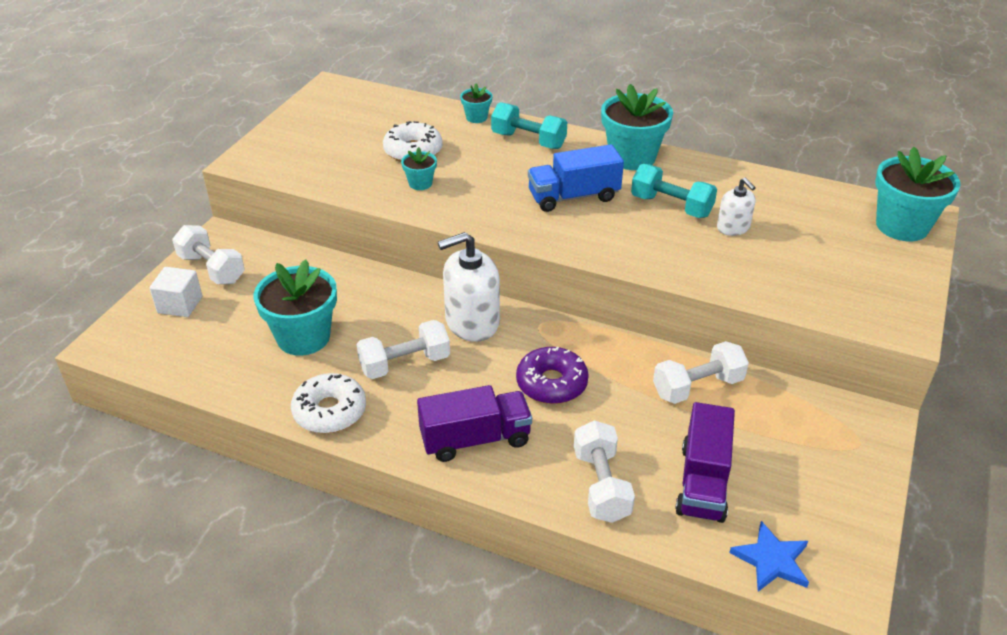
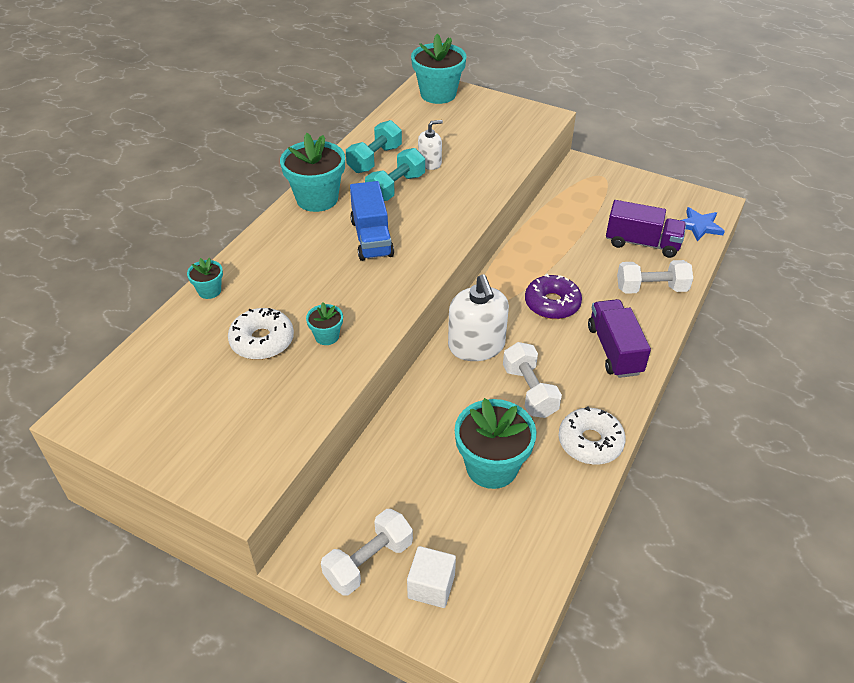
camera: 85 degrees left, 5 degrees up
(528, 140) = (268, 257): turquoise dumbbell -> turquoise dumbbell (375, 159)
(697, 387) = (554, 232): white dumbbell -> none

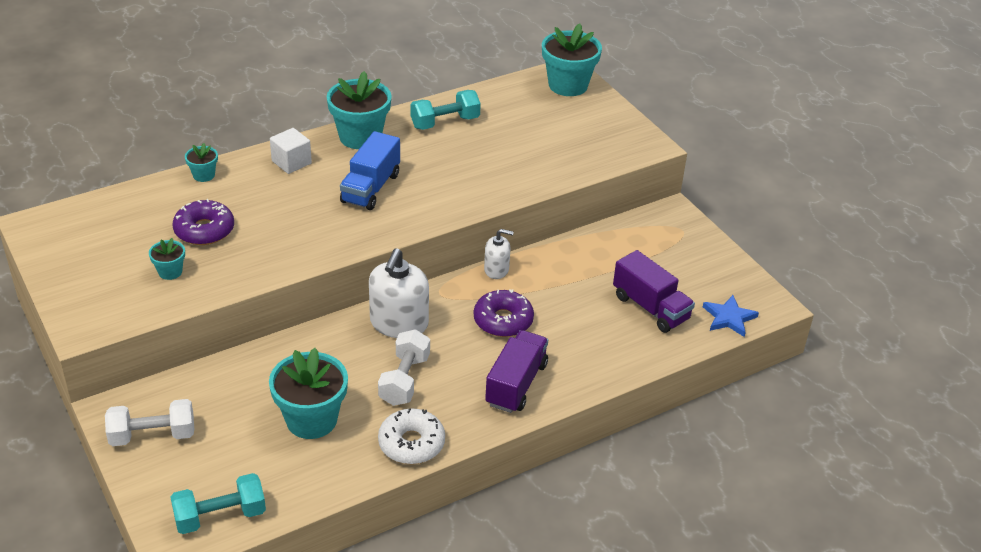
camera: 30 degrees right, 5 degrees down
(262, 341) = (204, 230): white donut -> purple donut
(327, 336) = (255, 249): turquoise flower pot -> turquoise flower pot (170, 272)
(396, 187) = (436, 154): turquoise dumbbell -> turquoise dumbbell (220, 516)
(430, 163) = (490, 145): white soap dispenser -> white soap dispenser (496, 270)
(431, 586) = (179, 476): white cube -> white cube (291, 162)
(651, 288) = (612, 350): white dumbbell -> none

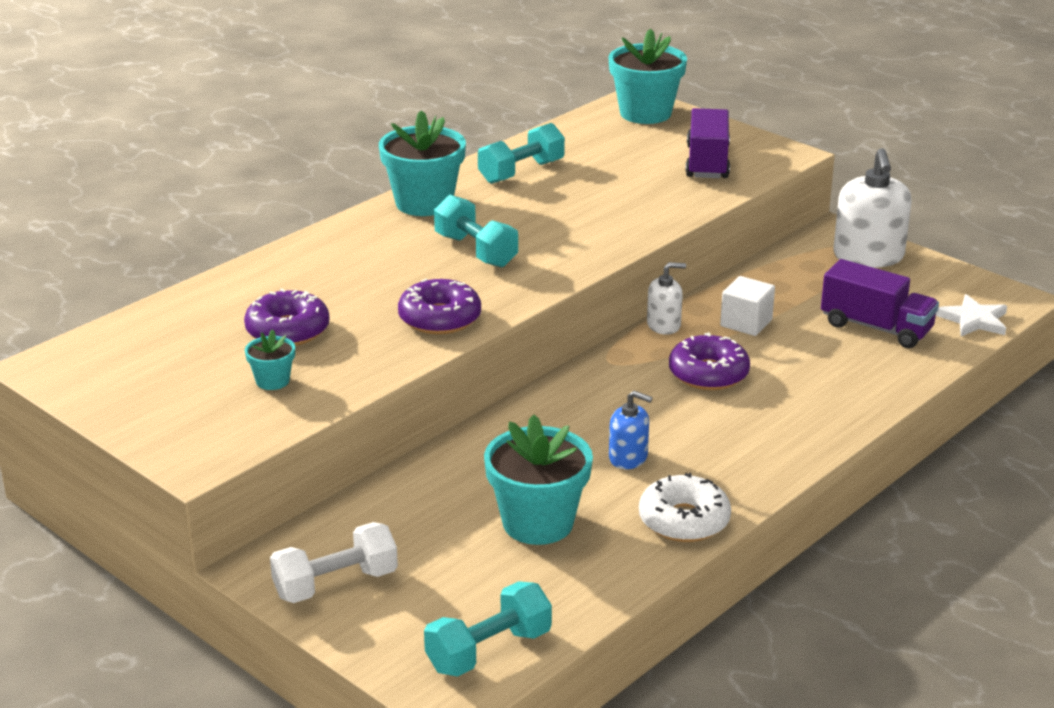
camera: 15 degrees left, 10 degrees down
(204, 175) = (245, 275): turquoise flower pot -> none
(291, 162) = (353, 243): white cube -> white cube (746, 323)
(311, 243) = (440, 318): none -> purple donut
(371, 188) = (475, 251): blue truck -> turquoise dumbbell
(399, 323) = (580, 402): white soap dispenser -> white soap dispenser (868, 256)
(404, 380) = (628, 457): white dumbbell -> blue soap dispenser
(516, 384) = (770, 434): purple truck -> purple truck (707, 162)
(729, 318) = (974, 320): blue star -> white star

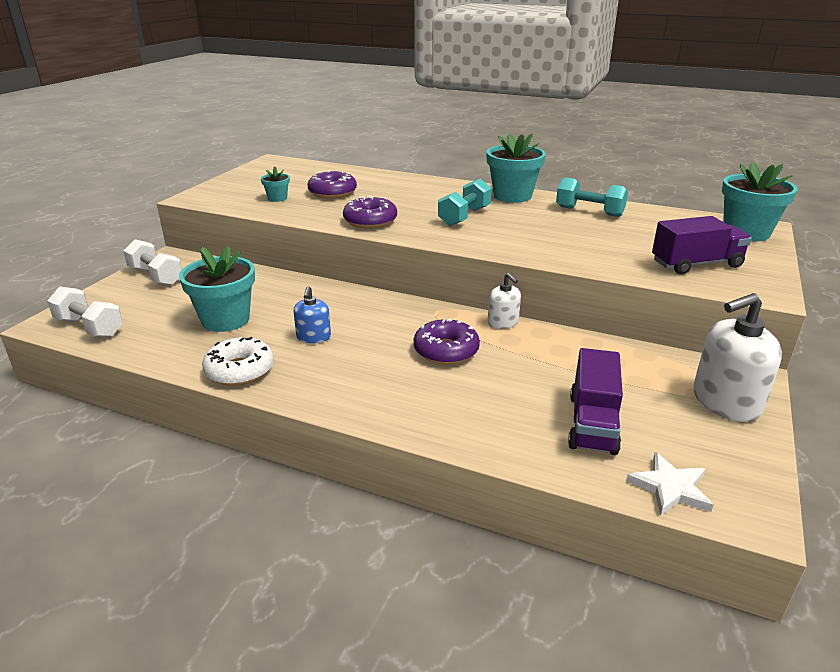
camera: 70 degrees right, 0 degrees up
(488, 651) = (89, 327): turquoise dumbbell -> white dumbbell
(746, 323) = (538, 355): white cube -> none

